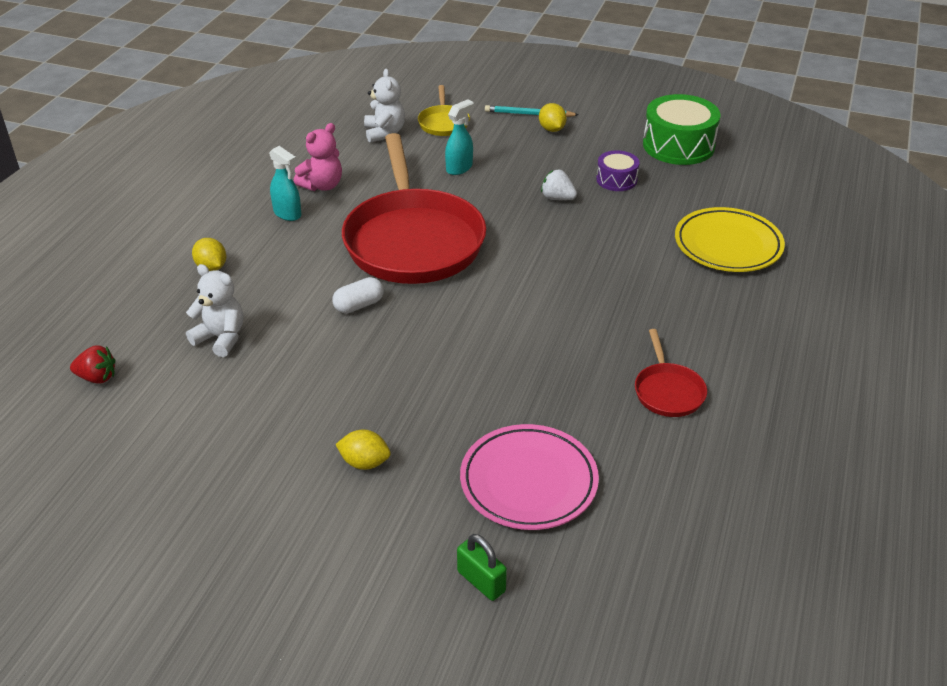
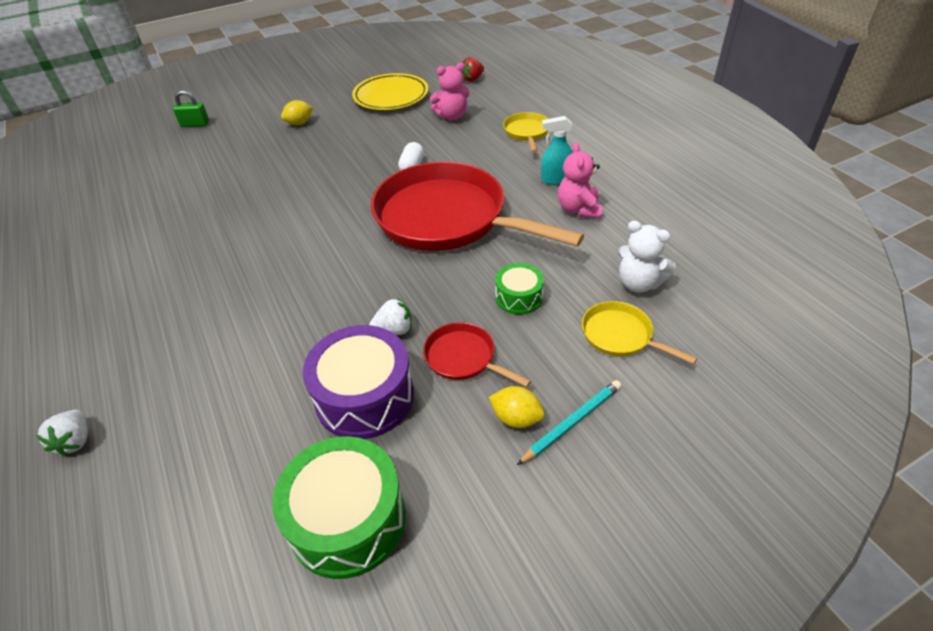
camera: 135 degrees right, 5 degrees up
(211, 267) = (527, 132): yellow lemon -> yellow pan
(221, 338) = (452, 116): white teddy bear -> pink teddy bear
(459, 168) = (519, 297): turquoise spray bottle -> green drum
(528, 482) = (207, 159): pink plate -> none
(616, 180) = (365, 396): purple drum -> purple drum, size x1.83
(668, 391) = (156, 240): red pan -> red pan (463, 358)
(728, 245) = (181, 394): yellow plate -> yellow plate (391, 96)
(812, 259) = (75, 441): none -> white strawberry

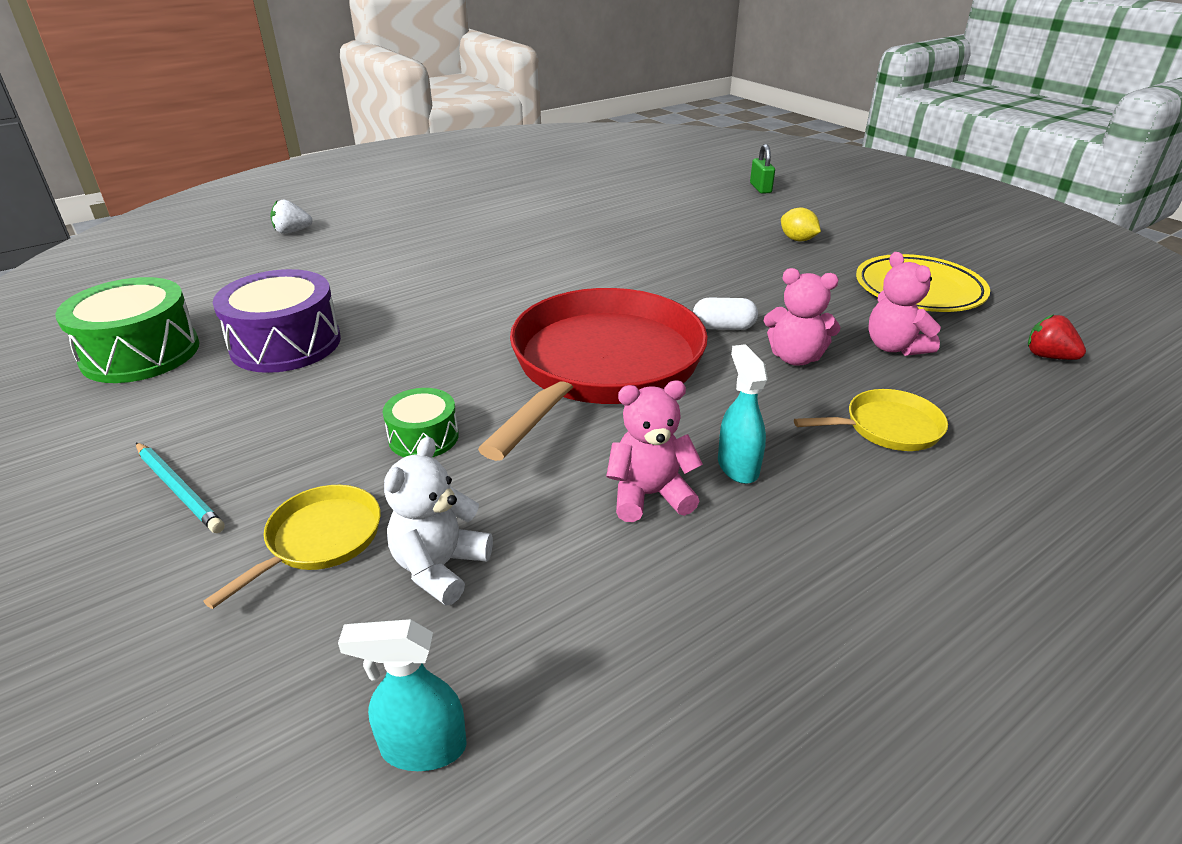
camera: 80 degrees right, 10 degrees down
(394, 330) = (381, 349): white strawberry -> none
(455, 147) = (795, 358): none -> pink teddy bear
(463, 358) = (320, 400): red pan -> none
(516, 418) = (208, 444): yellow lemon -> none
(748, 283) = (422, 747): none -> turquoise spray bottle

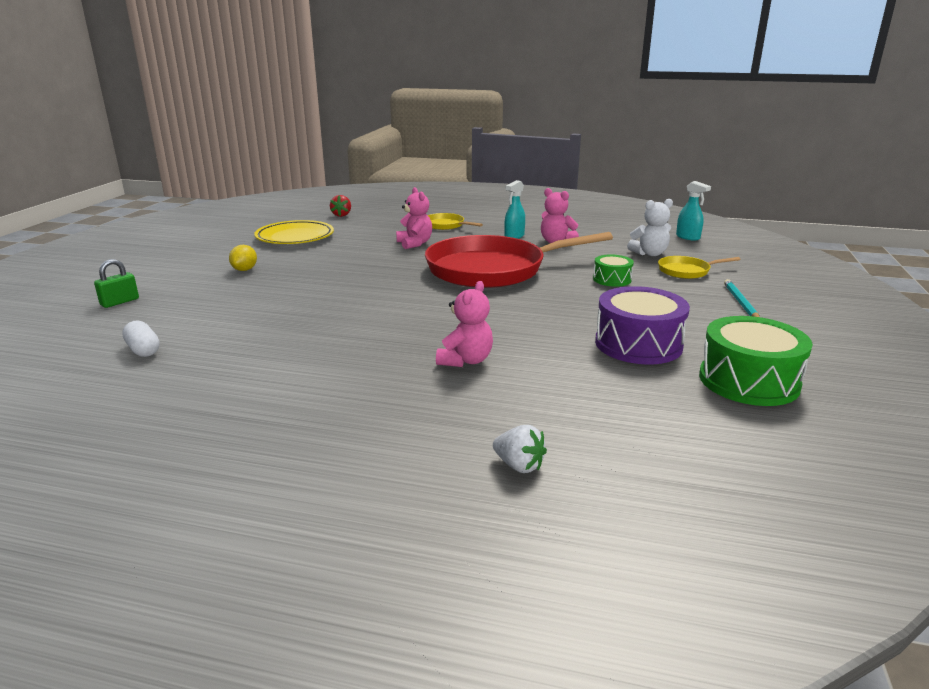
camera: 130 degrees left, 10 degrees down
(723, 327) = (407, 259): white capsule -> white capsule (143, 350)
(894, 347) = (373, 233): pink teddy bear -> pink teddy bear (465, 360)

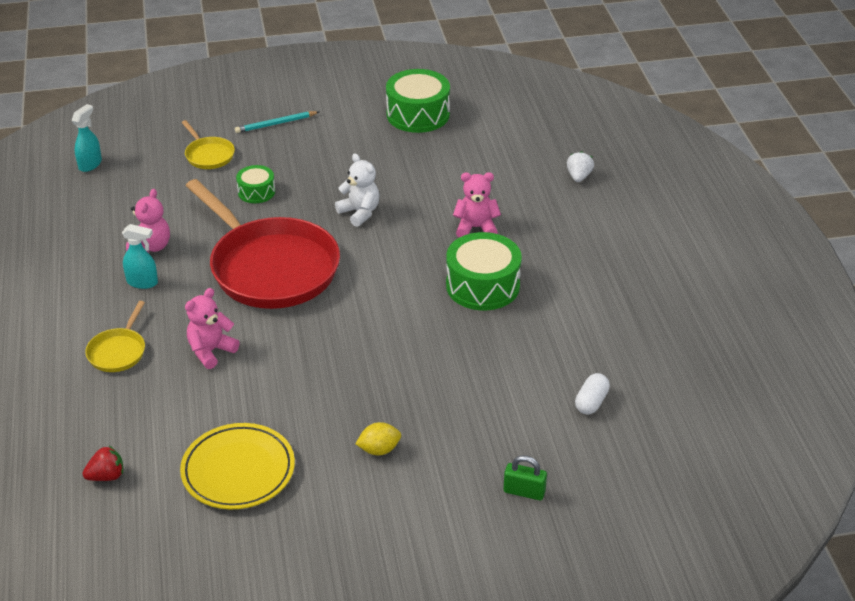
camera: 115 degrees left, 15 degrees up
(366, 341) = (482, 285): none -> green drum
(638, 344) = (392, 160): purple drum -> none
(649, 254) = (164, 181): white teddy bear -> white teddy bear (359, 212)

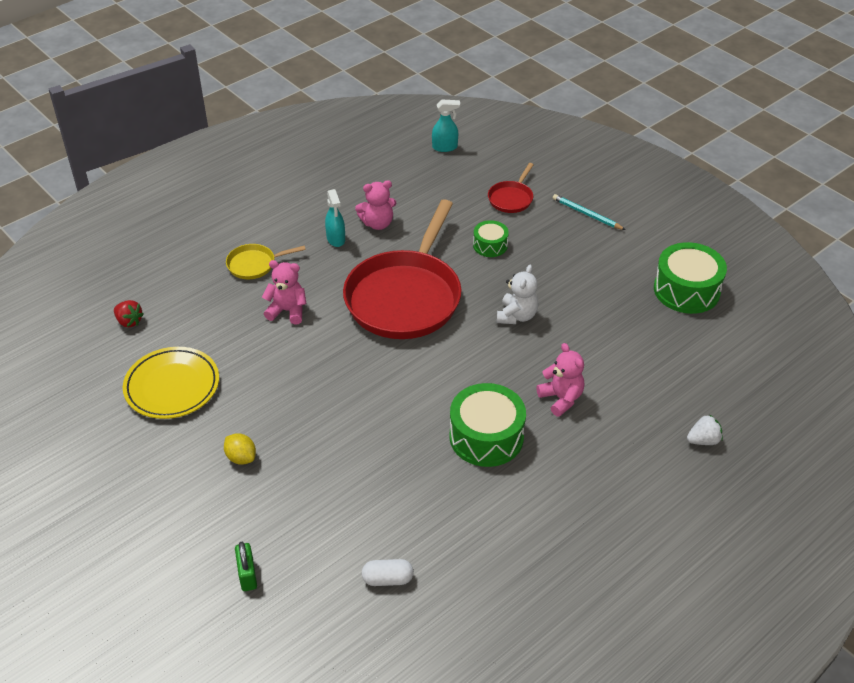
camera: 60 degrees right, 5 degrees up
(208, 155) = (511, 198): yellow pan -> red pan

